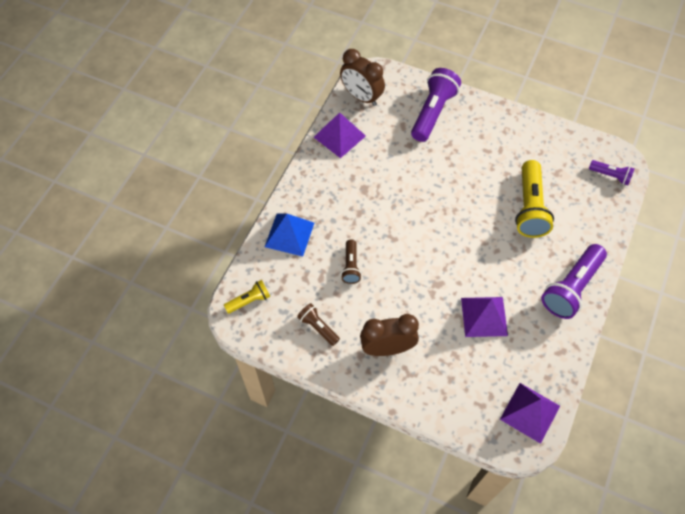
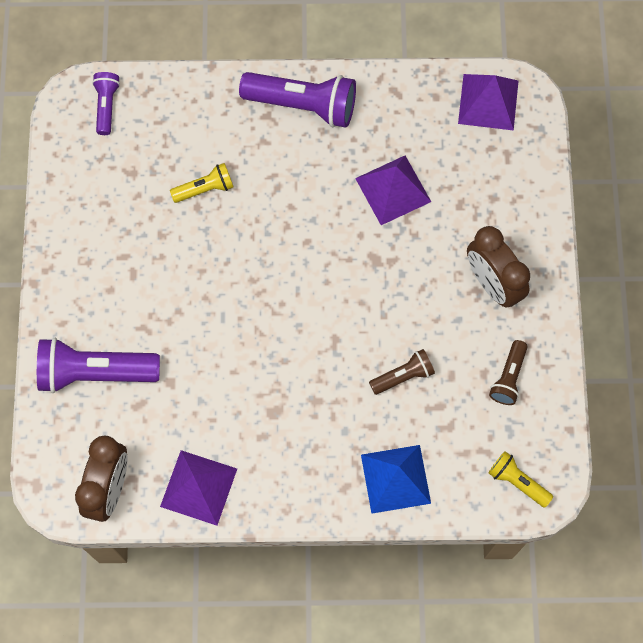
camera: 115 degrees left, 10 degrees up
(529, 207) = (205, 189): yellow flashlight -> yellow flashlight, size x0.54

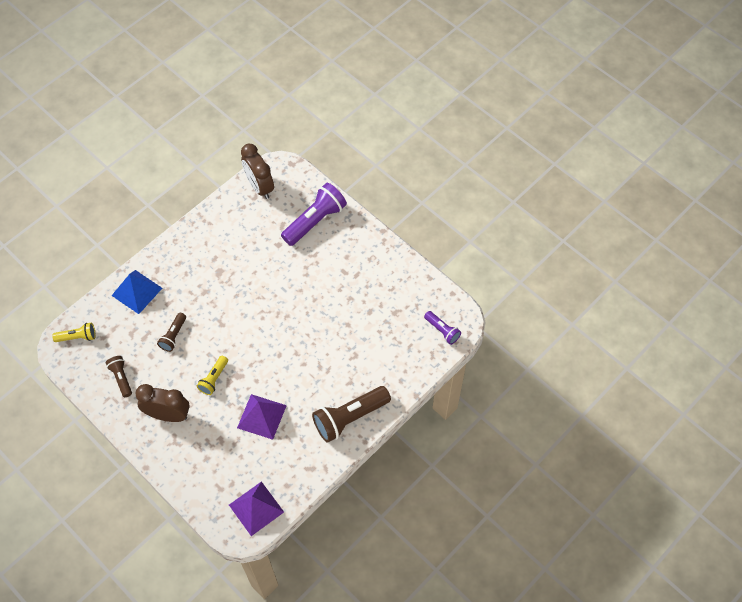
camera: 135 degrees right, 10 degrees down
(199, 487) = (222, 217): purple pyramid -> none
(205, 189) = (353, 335): yellow flashlight -> yellow flashlight (214, 379)
(303, 105) = (350, 417): purple flashlight -> brown flashlight

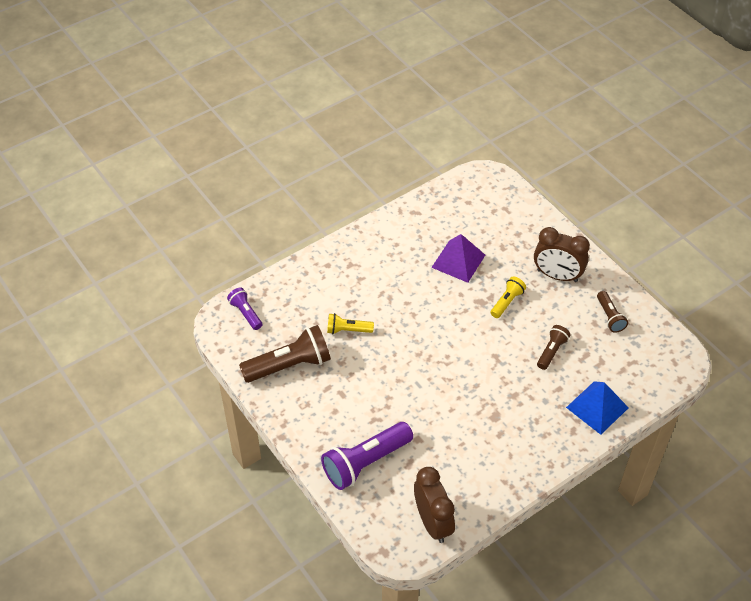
camera: 170 degrees left, 10 degrees down
(77, 337) = (664, 366): yellow flashlight -> yellow flashlight (348, 330)
(256, 508) = (471, 189): purple pyramid -> none
(350, 417) = (367, 247): brown flashlight -> brown flashlight (289, 365)

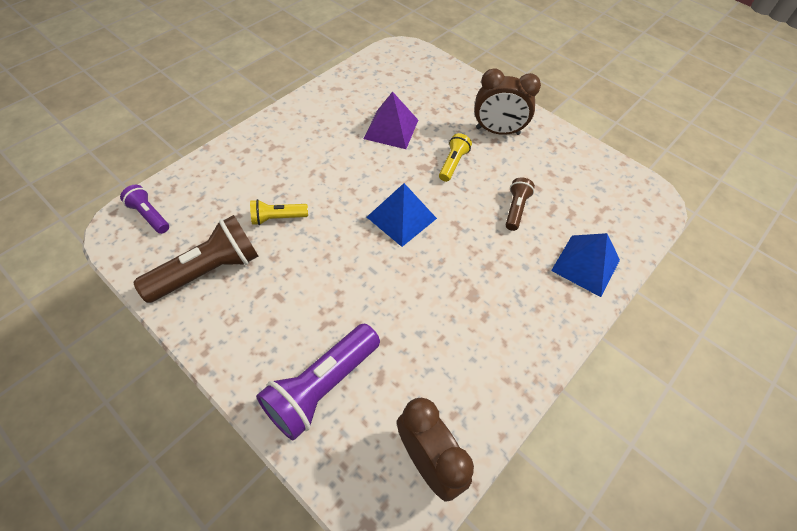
camera: 15 degrees left, 5 degrees up
(450, 344) = (401, 217): none -> blue pyramid
(609, 317) = (564, 164): brown flashlight -> none

